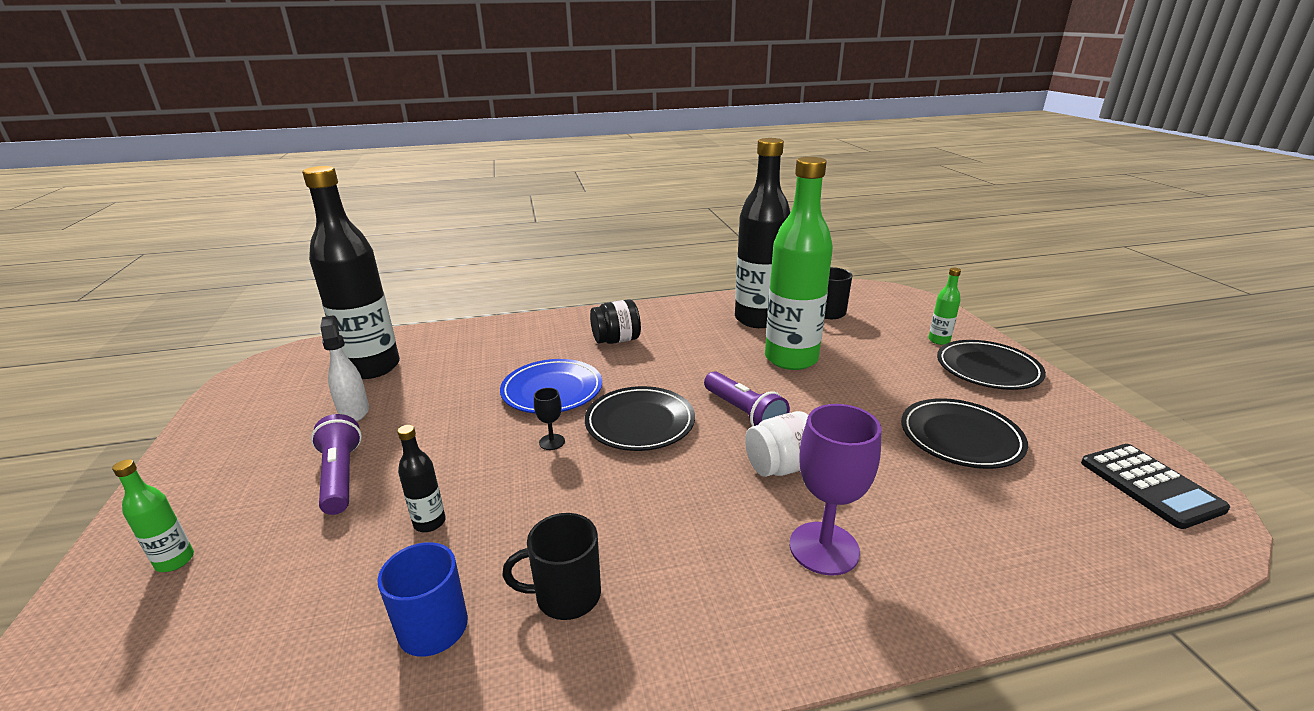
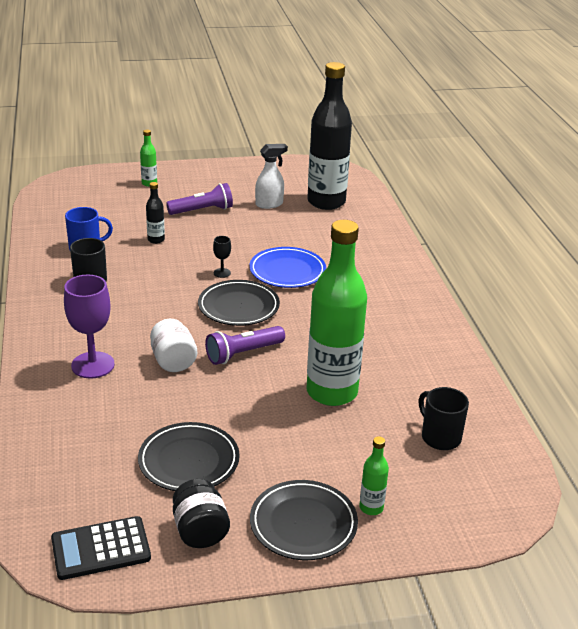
camera: 90 degrees right, 5 degrees up
(616, 340) = (369, 299): black jar -> black jar (200, 531)
(758, 319) = (419, 384): black bottle -> none

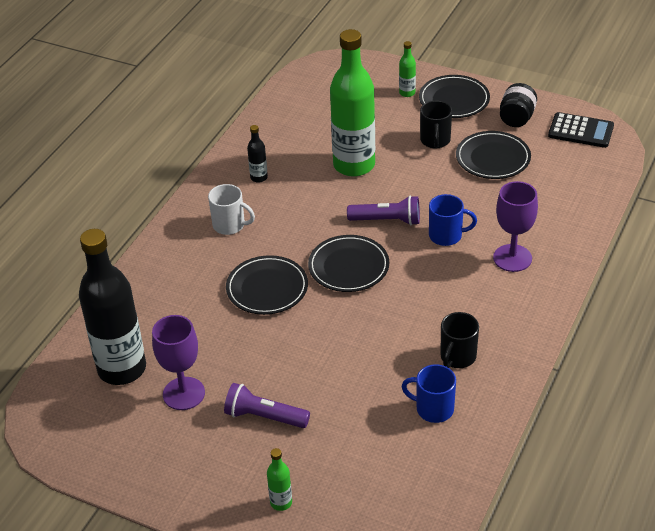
camera: 140 degrees left, 10 degrees up
(156, 240) = (352, 389): black bottle -> black bottle (259, 177)
(173, 361) = (446, 236): white jar -> blue mug
(222, 273) = (327, 312): black goblet -> none
(269, 204) = (183, 393): white spray bottle -> purple goblet
(287, 271) = (267, 288): blue plate -> black plate
(375, 300) = (230, 225): none -> white mug
(440, 437) = (319, 111): black mug -> black mug (435, 141)

